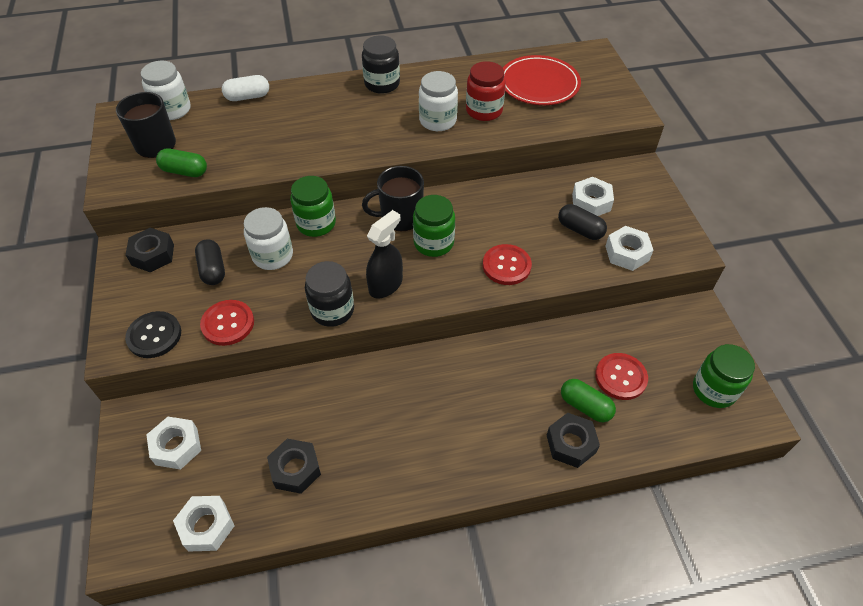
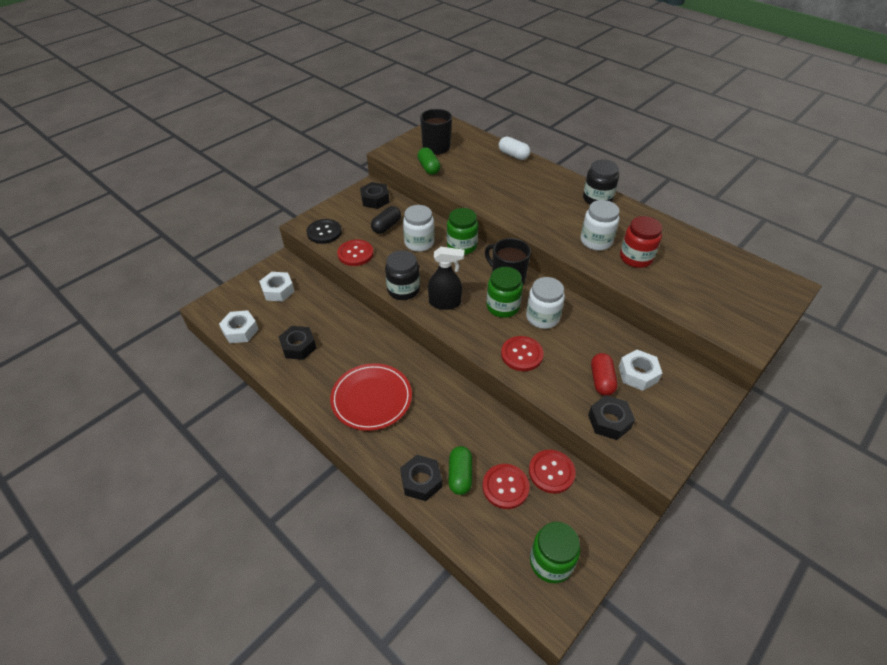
camera: 55 degrees right, 5 degrees down
(172, 110) = (469, 137): white jar -> white jar (542, 317)
(539, 84) = (705, 272): red plate -> red plate (371, 398)
(580, 230) = (601, 380): black capsule -> red capsule
(627, 253) = (609, 421): white nut -> black nut
(627, 333) = (551, 472): none -> red button

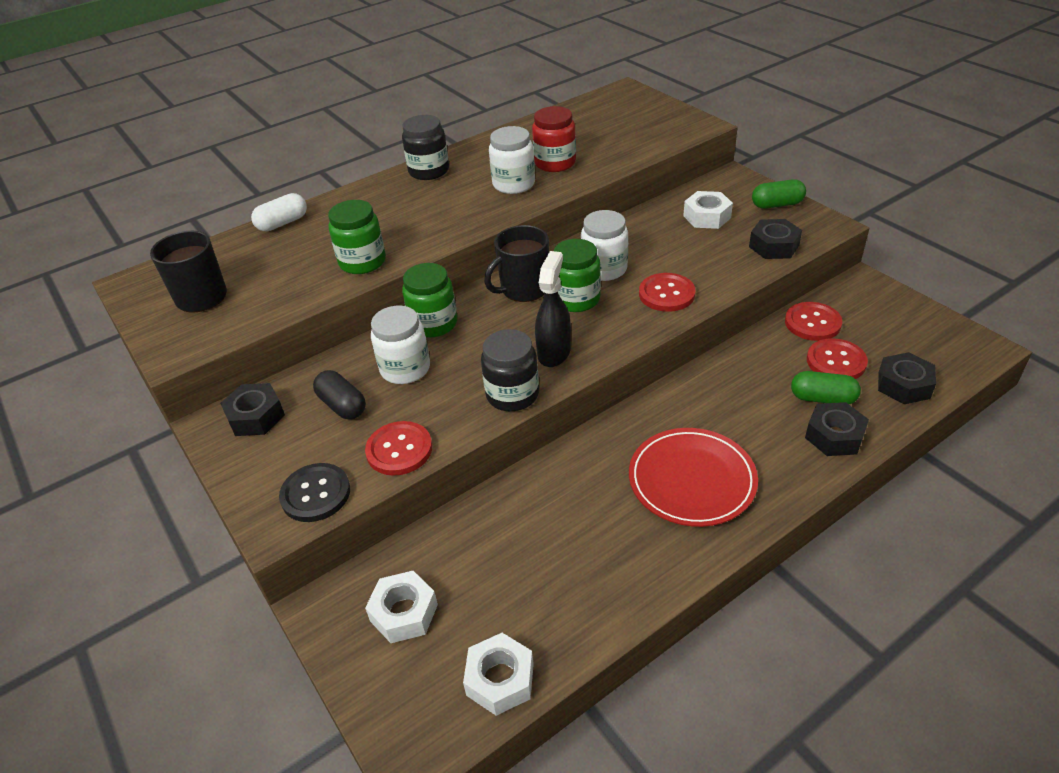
camera: 75 degrees left, 5 degrees down
(298, 346) = (564, 577): black nut -> black nut (903, 385)
(429, 168) = (257, 310): green capsule -> green capsule (777, 204)
(551, 562) = (927, 340): green jar -> green jar (362, 262)
(601, 380) = (714, 242): red capsule -> none

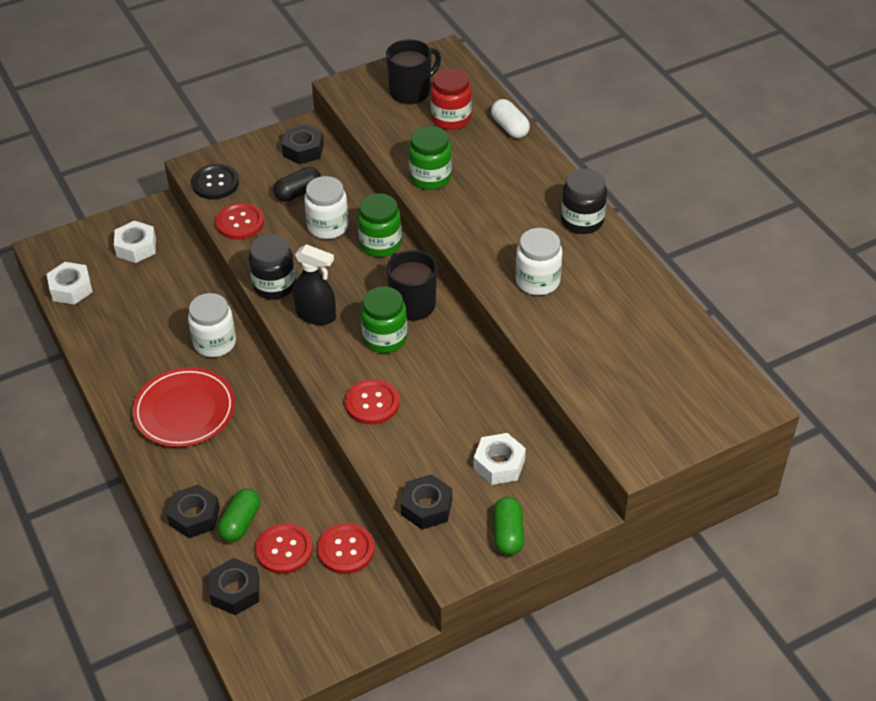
camera: 95 degrees right, 5 degrees up
(555, 163) = (574, 316): red jar -> red jar (451, 118)
(604, 269) = (426, 364): white jar -> white jar (215, 343)

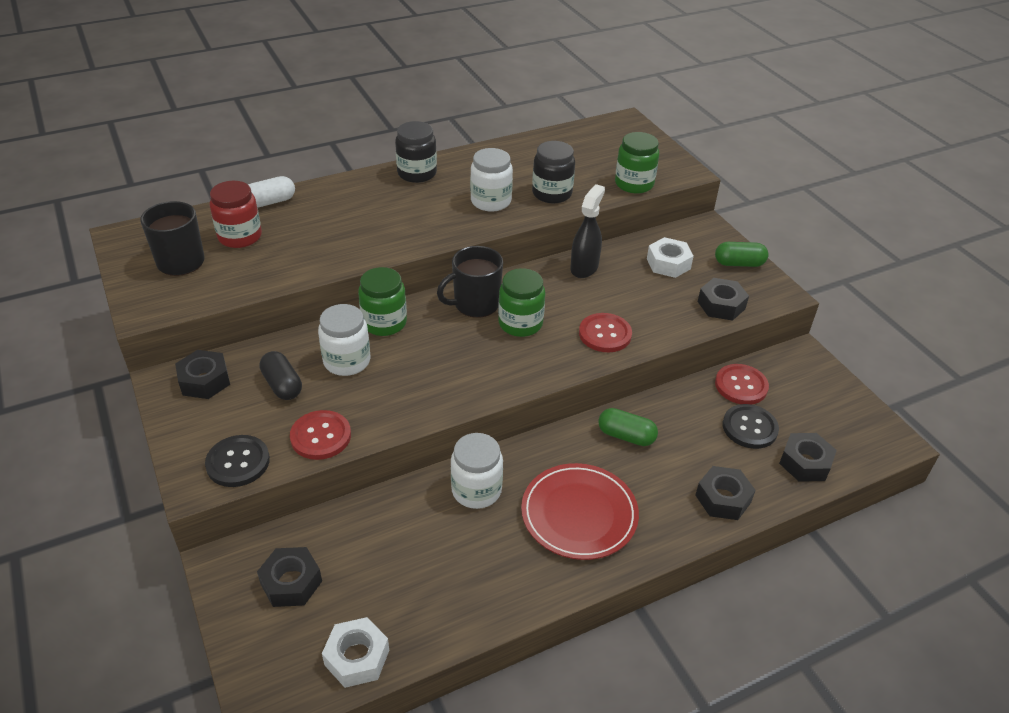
camera: 90 degrees left, 5 degrees down
(136, 247) = (291, 582): white nut -> black nut
(240, 523) = (724, 461): green capsule -> green capsule (626, 436)
(274, 285) = (435, 404): black jar -> black jar (552, 193)
(284, 549) = (749, 428): red button -> black button
(316, 315) = (484, 371): black spray bottle -> black spray bottle (584, 267)
(430, 177) = (331, 254): green jar -> green jar (634, 184)

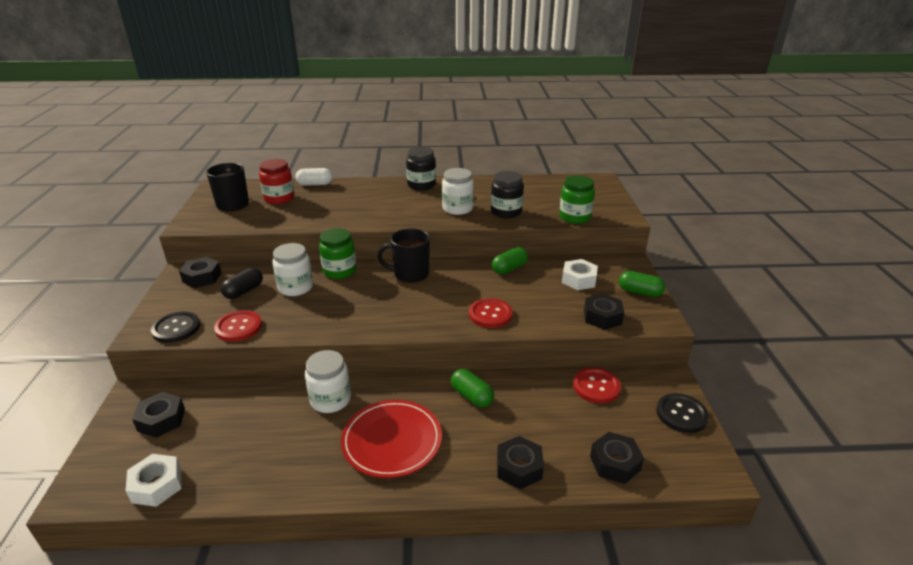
camera: 25 degrees right, 10 degrees down
(282, 385) = (244, 291): black capsule -> black capsule turned 45 degrees clockwise
(520, 323) = (432, 293): green jar -> none
(584, 267) = (509, 268): black spray bottle -> green capsule
(749, 428) = (582, 420): black button -> black button (681, 414)

